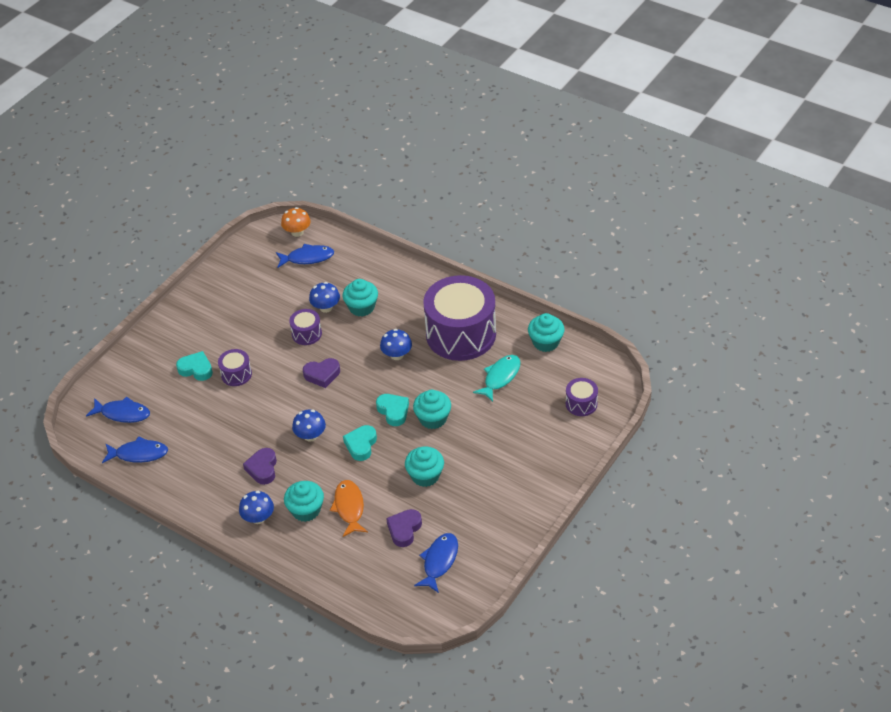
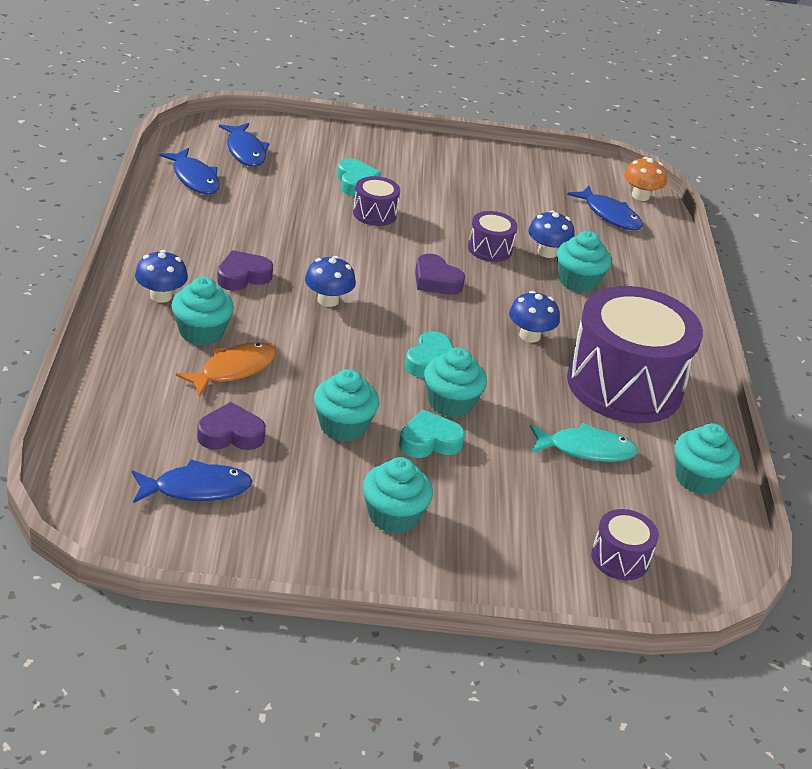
camera: 50 degrees right, 10 degrees down
(361, 445) = (348, 349): turquoise heart -> turquoise heart (429, 441)
(504, 483) = (393, 516): none -> turquoise cupcake

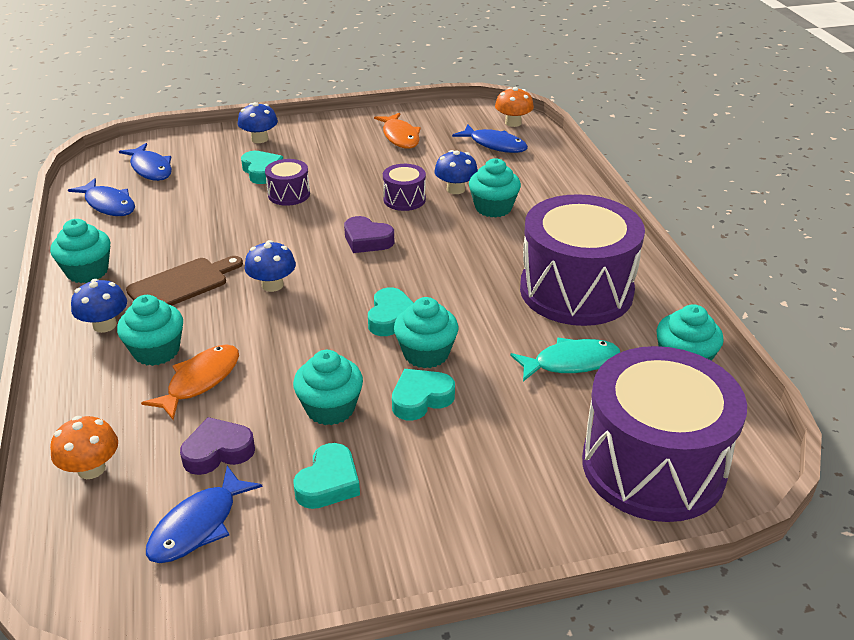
camera: 10 degrees left, 0 degrees up
(118, 417) = (91, 469): none -> orange mushroom
(196, 489) = (198, 525): blue fish -> blue fish turned 150 degrees clockwise
(243, 276) = (182, 284): purple heart -> brown cutting board
(319, 487) = (328, 483): none -> turquoise heart
(393, 516) = (415, 491): turquoise cupcake -> turquoise cupcake (87, 271)
(512, 181) = (400, 137): none -> orange fish
(529, 335) = (472, 268): blue mushroom -> blue mushroom (259, 139)
(620, 558) = (653, 466): purple drum -> purple drum, size x2.31

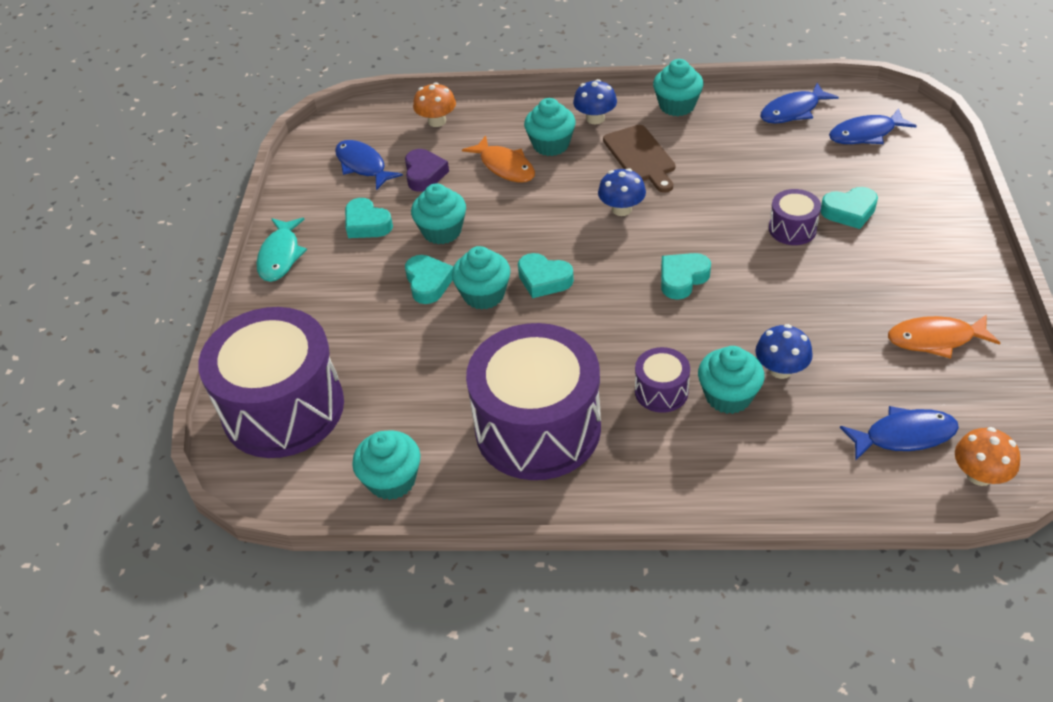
camera: 110 degrees right, 10 degrees up
(259, 139) = (934, 213): blue mushroom -> none
(367, 240) = (682, 279): purple heart -> turquoise heart
(404, 199) = (764, 319): purple drum -> purple drum (661, 391)
(495, 145) = (904, 436): blue fish -> blue fish turned 150 degrees counterclockwise
(570, 363) = (429, 391): turquoise fish -> turquoise fish (280, 256)

